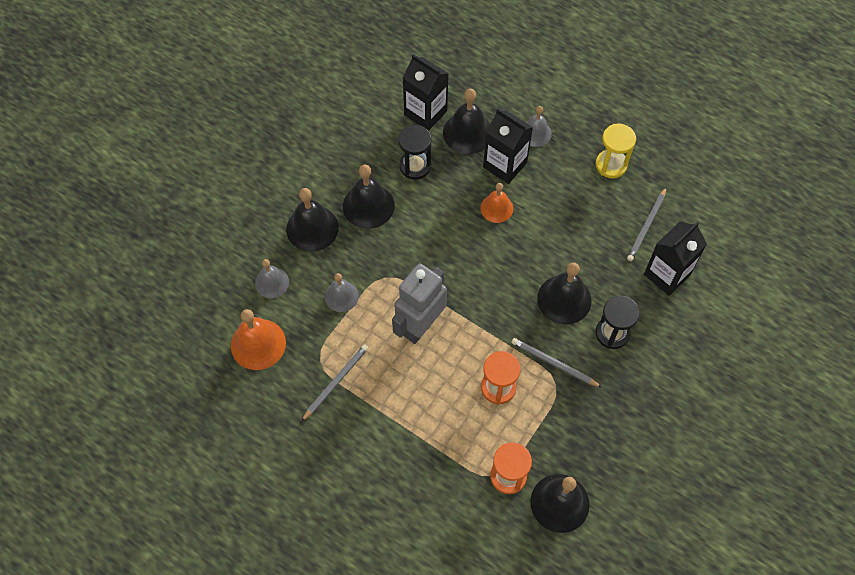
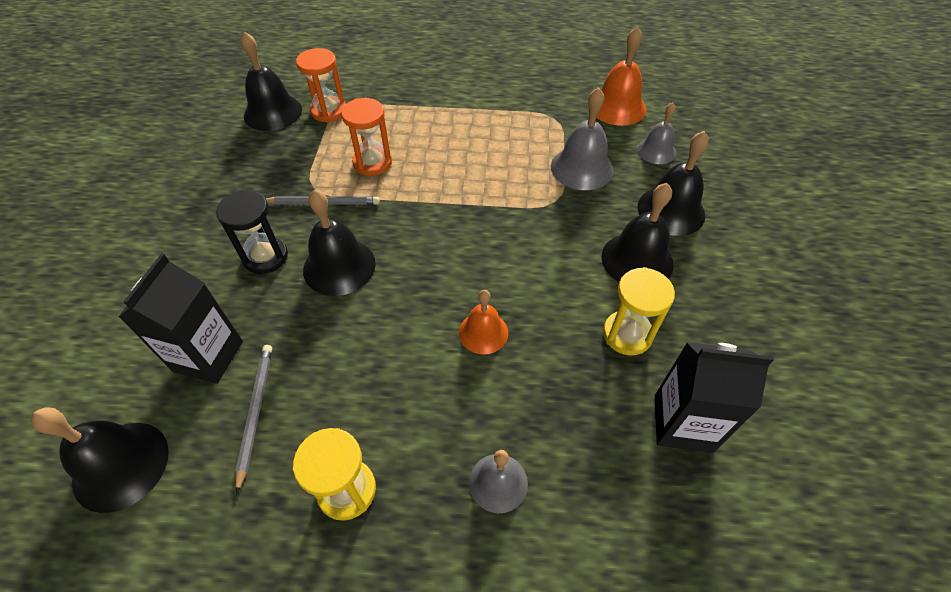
camera: 150 degrees right, 10 degrees down
(335, 382) = (526, 110): grey pencil -> none
(341, 296) = (582, 168): grey bell -> grey bell, size x1.57
(415, 166) = (627, 334): black hourglass -> yellow hourglass
(420, 325) = (484, 177): grey robot -> none
(467, 132) = (599, 424): black bell -> black bell (121, 465)
(505, 165) = (511, 400): black carton -> none

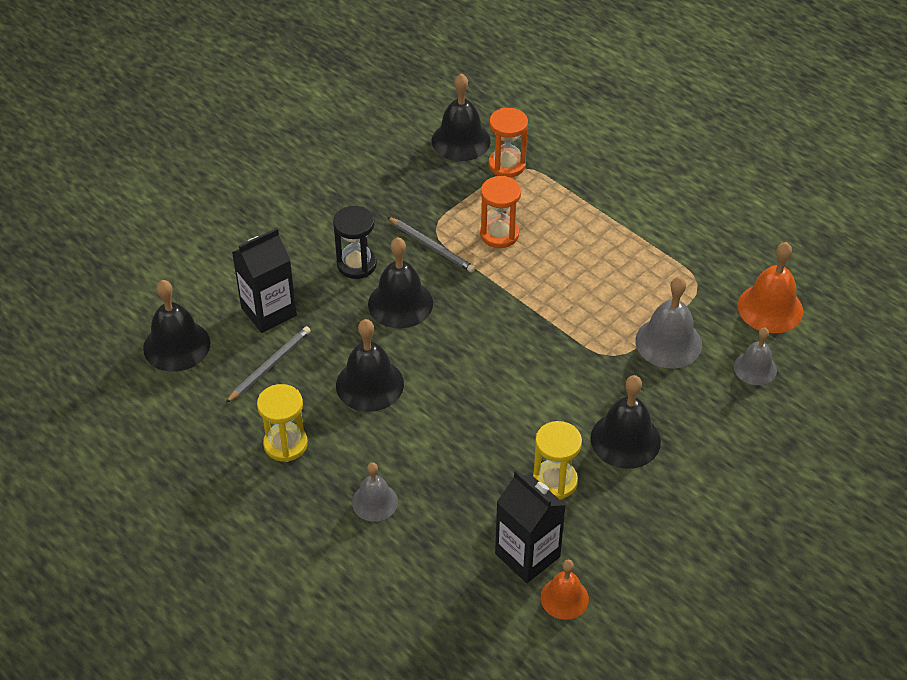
camera: 40 degrees right, 5 degrees down
(483, 332) = (455, 412): orange bell -> orange bell (564, 598)
(671, 210) = (702, 423): black bell -> black bell (369, 384)

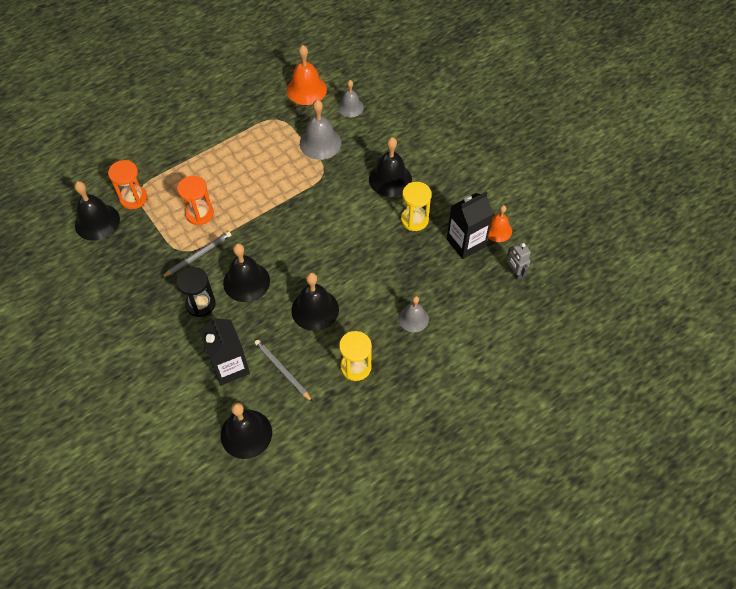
camera: 80 degrees left, 10 degrees up
(484, 630) = (514, 273): none -> grey robot

